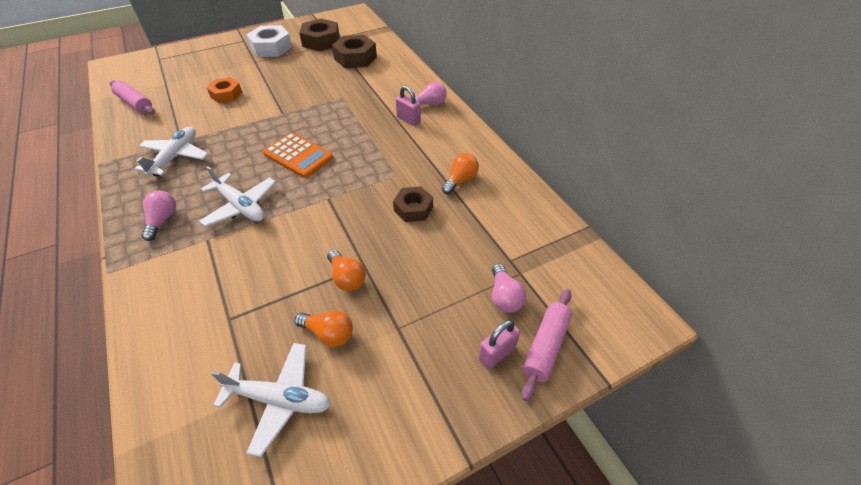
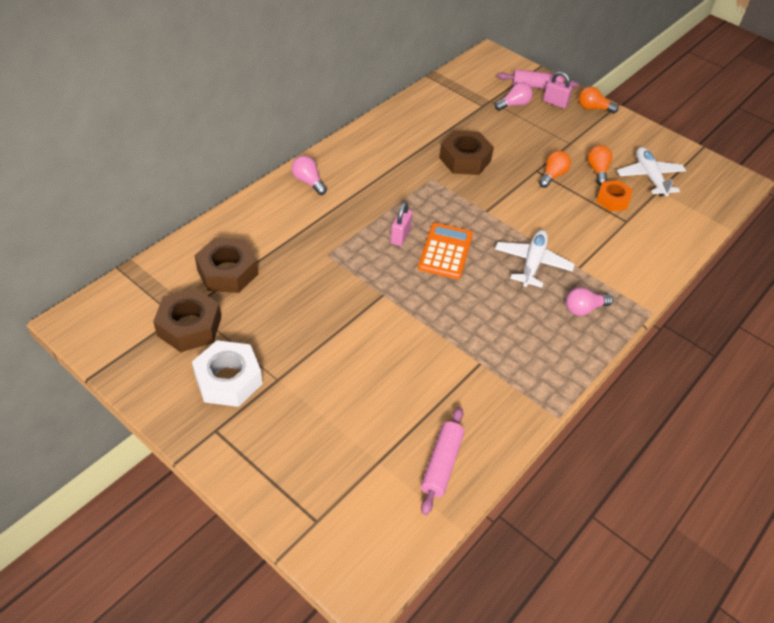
camera: 115 degrees left, 0 degrees up
(175, 157) = (506, 351): white plane -> none
(226, 94) = (372, 369): orange nut -> orange nut (612, 200)
(408, 120) = (344, 190): pink padlock -> pink padlock (400, 236)
(413, 208) = (465, 159): brown nut -> brown nut, size x1.52
(460, 180) = (415, 140): orange light bulb -> orange light bulb (593, 108)

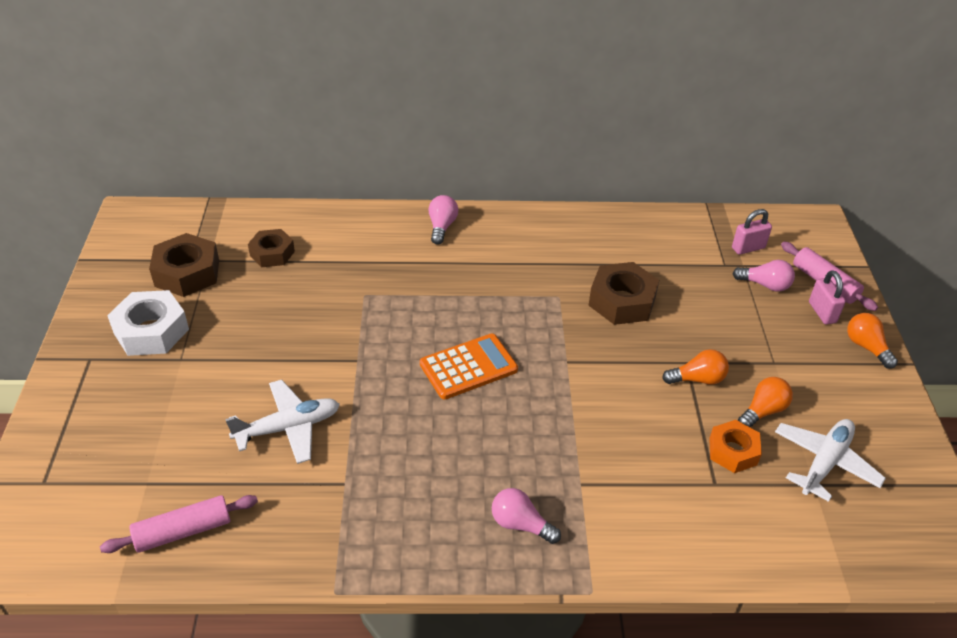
camera: 50 degrees right, 5 degrees down
(227, 272) = (272, 253): brown nut -> brown nut, size x0.66
(400, 236) = (448, 324): pink padlock -> pink padlock (748, 248)
(532, 263) = (536, 441): white plane -> white plane (288, 428)

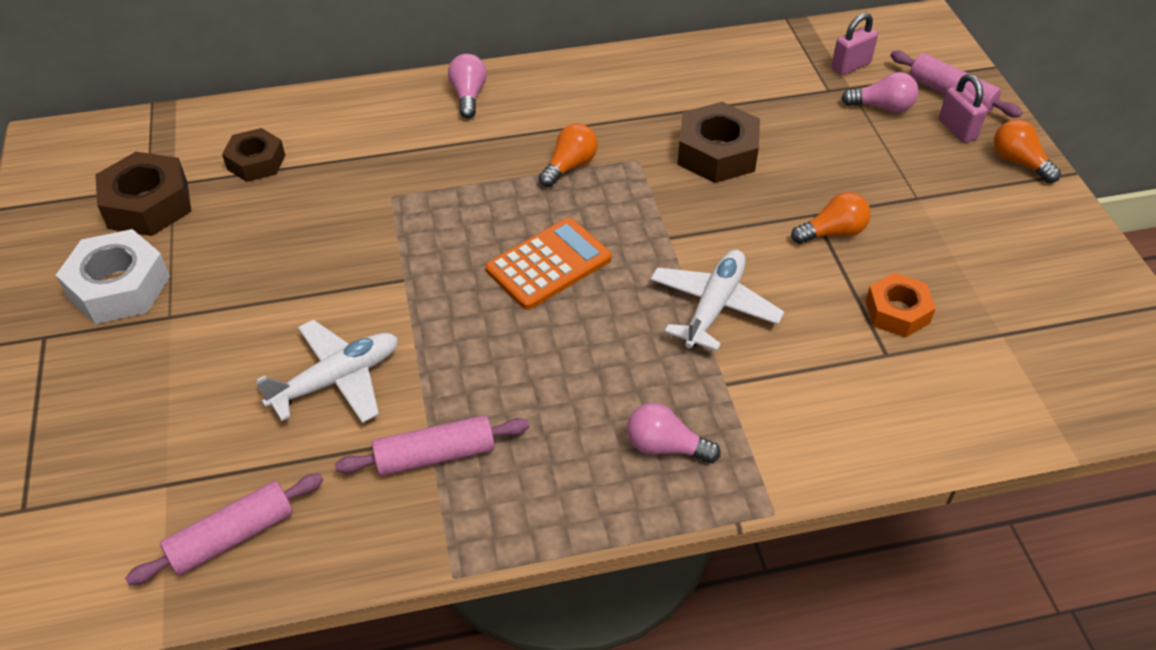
camera: 10 degrees left, 5 degrees up
(345, 498) = (435, 455): none -> pink rolling pin
(763, 411) = (919, 257): orange light bulb -> orange light bulb (570, 166)
(825, 463) = (1007, 306): white plane -> white plane (714, 306)

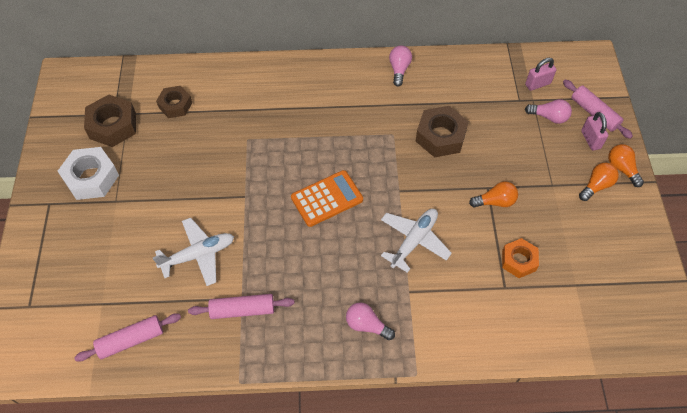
camera: 10 degrees right, 10 degrees up
(468, 95) = (303, 75): pink light bulb -> pink light bulb (399, 69)
(570, 166) = (352, 133): orange light bulb -> orange light bulb (596, 186)

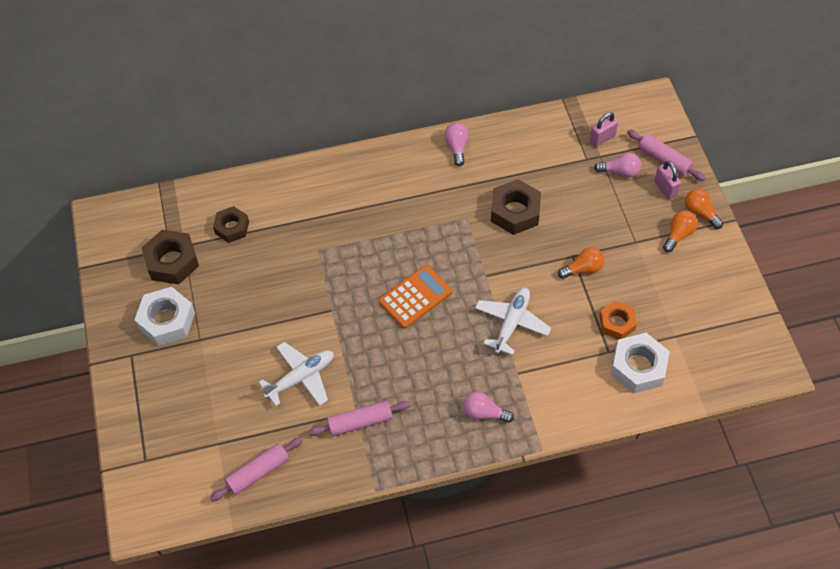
camera: 10 degrees left, 0 degrees up
(532, 309) = (638, 367): none -> white nut

